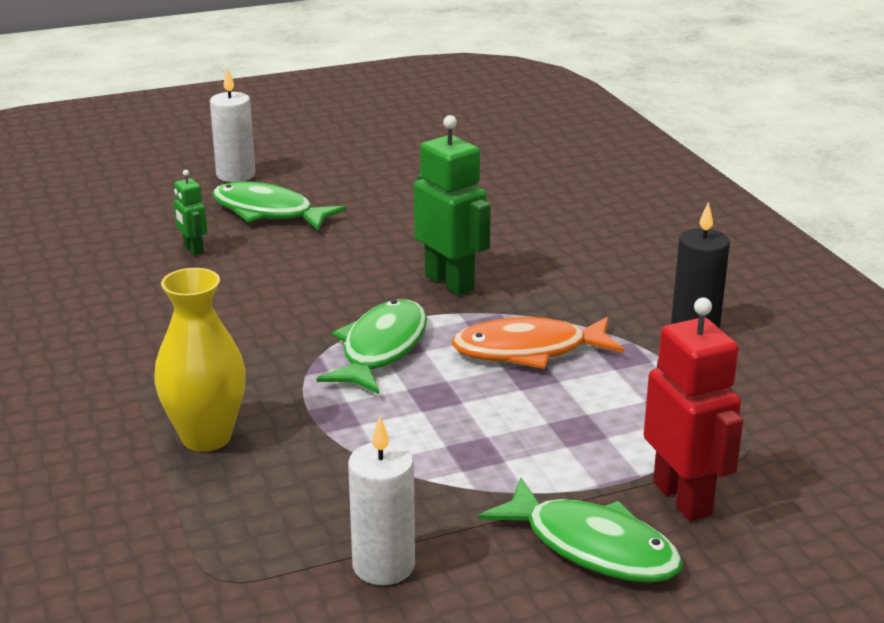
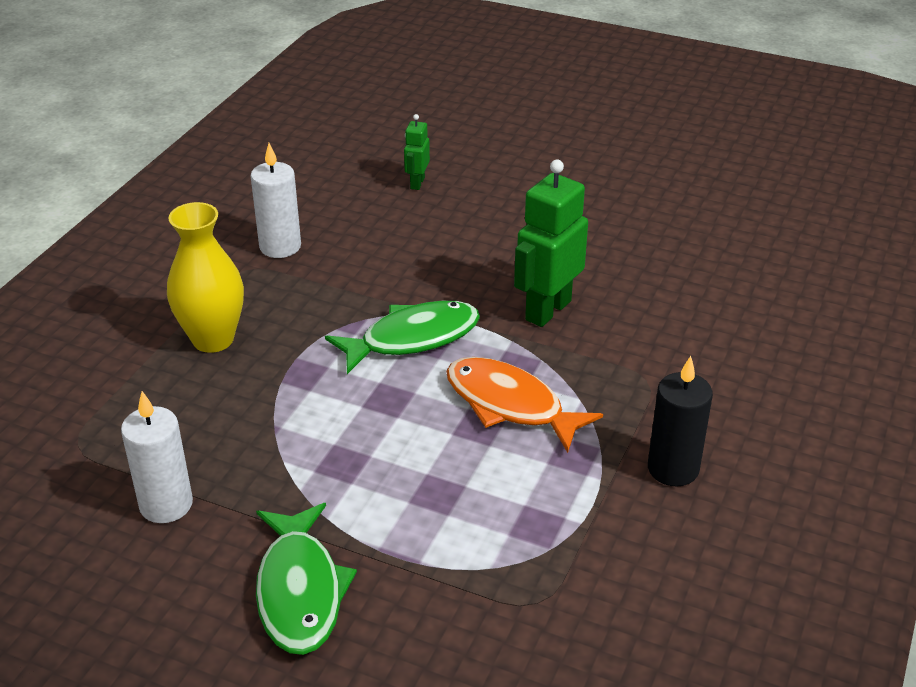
camera: 45 degrees right, 10 degrees up
(236, 175) = (540, 130): white candle -> white candle (280, 246)
(268, 212) = (513, 176): green fish -> none
(450, 282) = (547, 310): green robot -> green robot turned 150 degrees counterclockwise
(683, 498) = (418, 603): red robot -> none

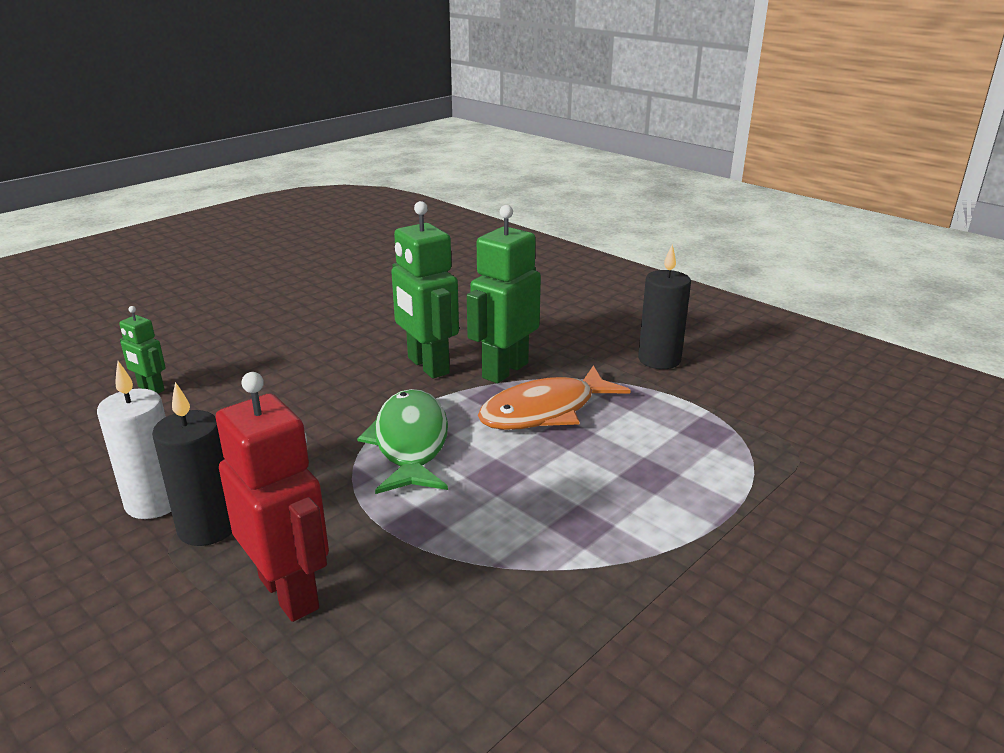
camera: 70 degrees left, 10 degrees down
(166, 504) = (595, 690): white candle -> none
(213, 339) = (290, 592): yellow vase -> red robot
(263, 280) = (208, 527): none -> black candle
(300, 591) = (768, 592): green fish -> none
(572, 360) = (504, 370): none -> green robot

